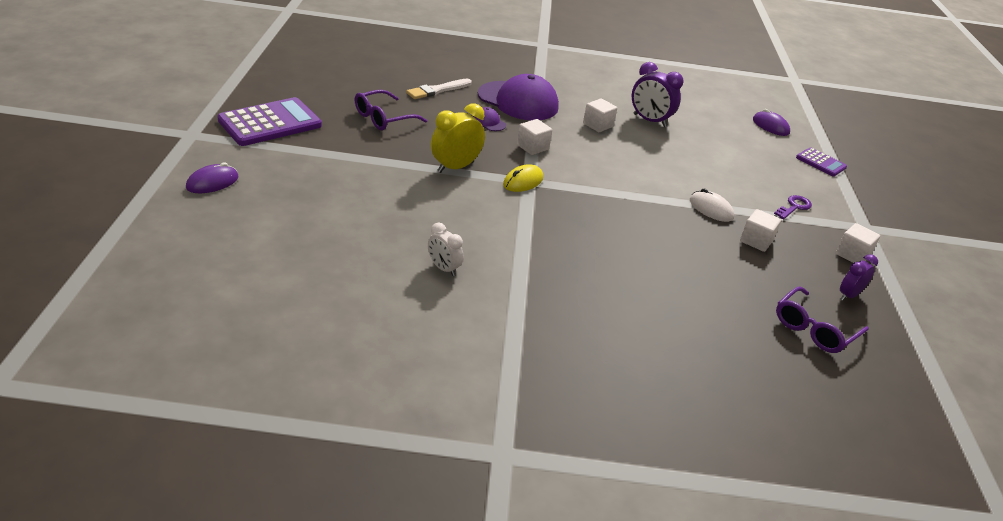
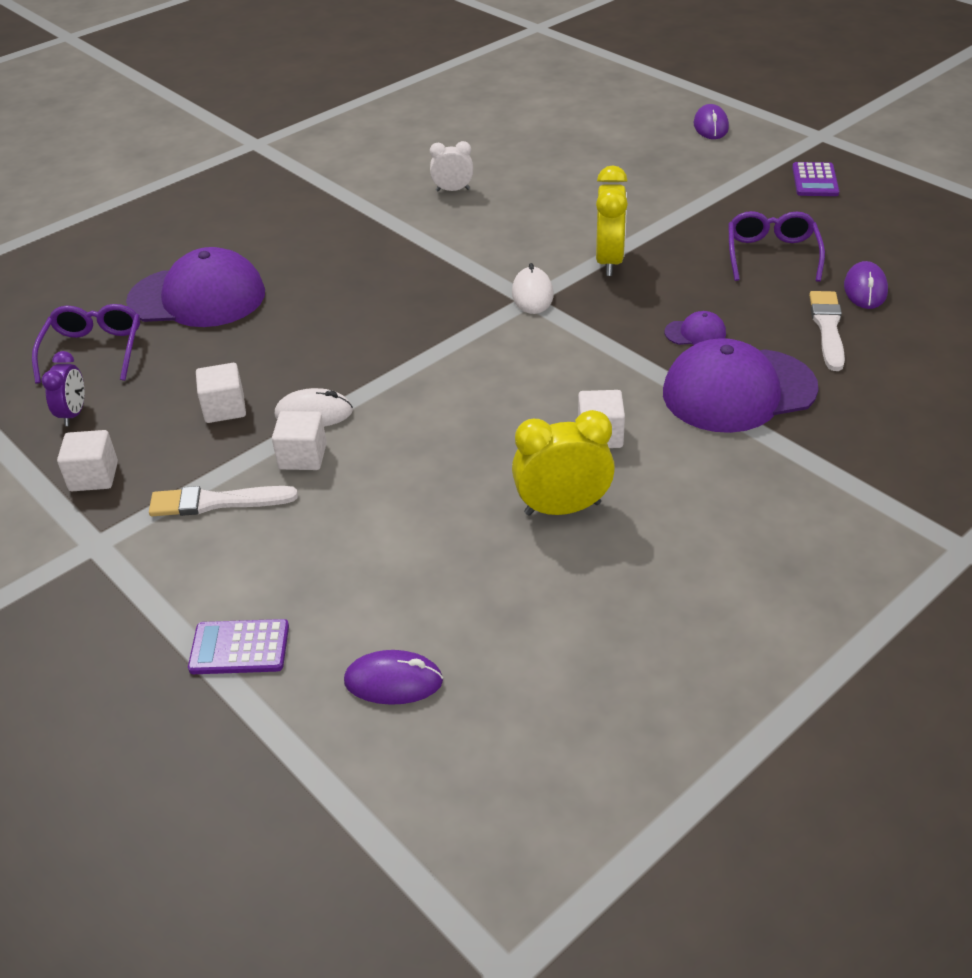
camera: 140 degrees right, 5 degrees up
(270, 123) = (815, 180): purple calculator -> purple calculator, size x0.53
(388, 87) = (865, 289): none -> purple mouse
(523, 181) = (532, 294): yellow mouse -> white mouse
(532, 147) = (598, 339): white cube -> white cube (302, 456)
(649, 120) = (562, 508): purple clock -> yellow clock
(714, 318) = (197, 297): none -> purple cap
(794, 207) = (216, 502): purple key -> white brush

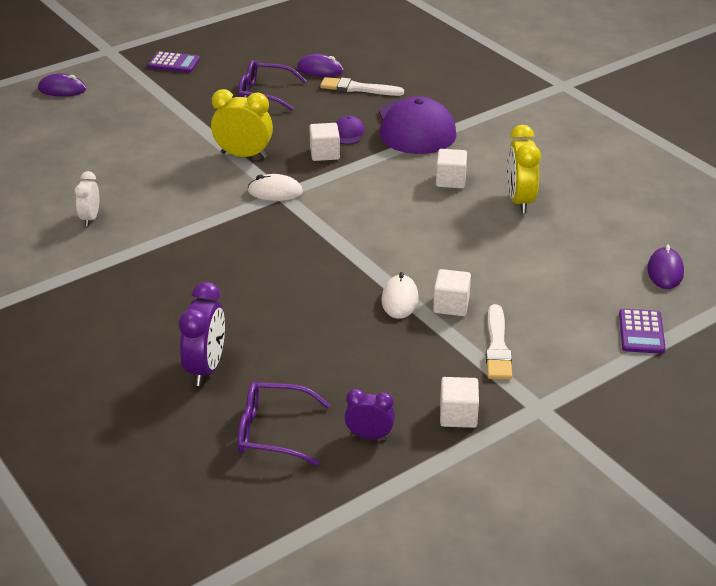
camera: 85 degrees left, 5 degrees down
(197, 297) = (206, 368): purple cap -> purple clock
(224, 408) = (383, 346): white cube -> white cube (324, 153)

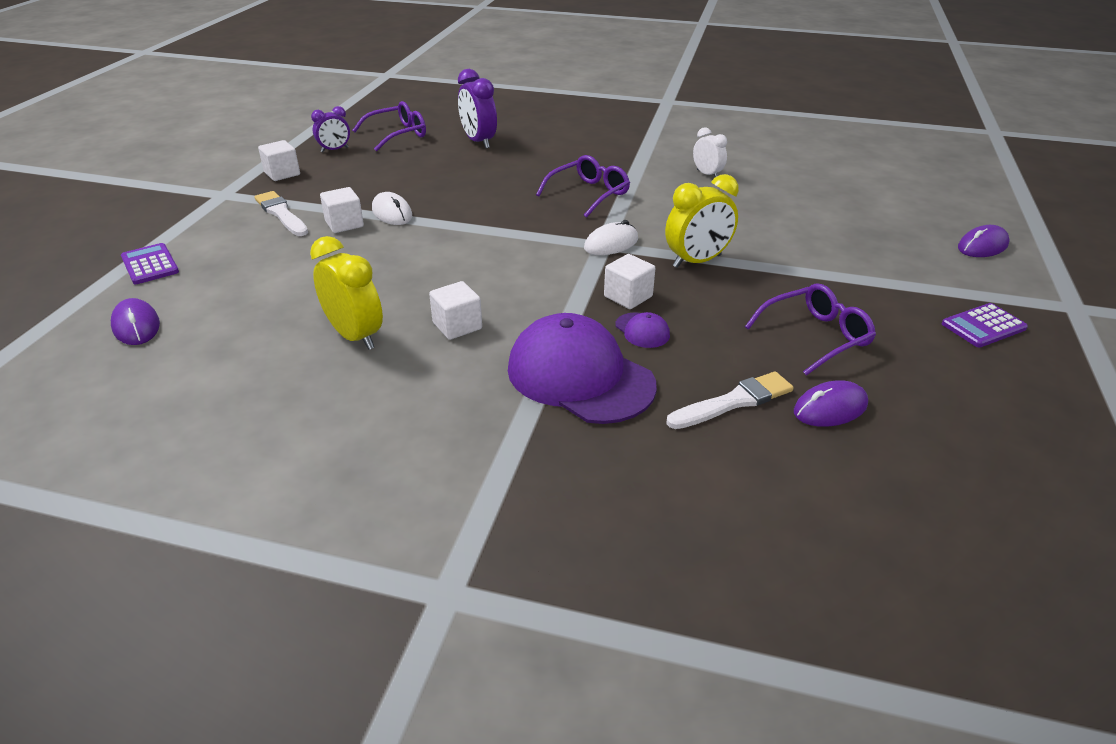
camera: 140 degrees right, 0 degrees up
(216, 243) = (589, 194): none -> purple glasses

